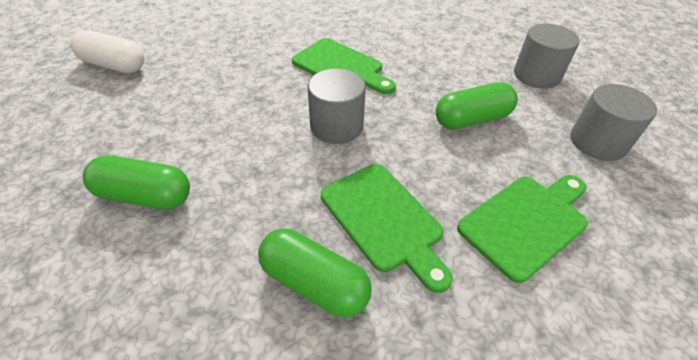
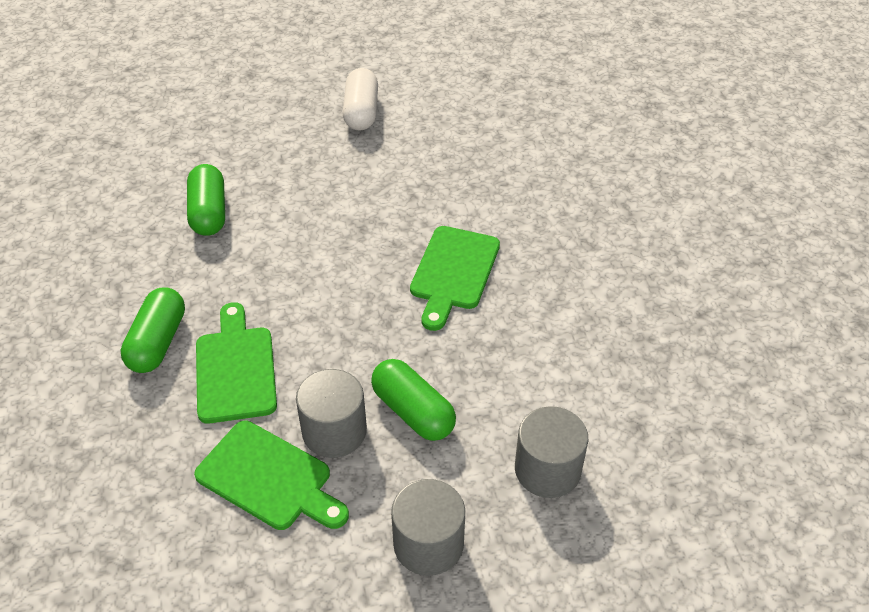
camera: 70 degrees right, 0 degrees up
(336, 126) = (347, 300): grey cylinder -> grey cylinder (334, 431)
(384, 220) = (235, 369): green cutting board -> green cutting board turned 135 degrees clockwise

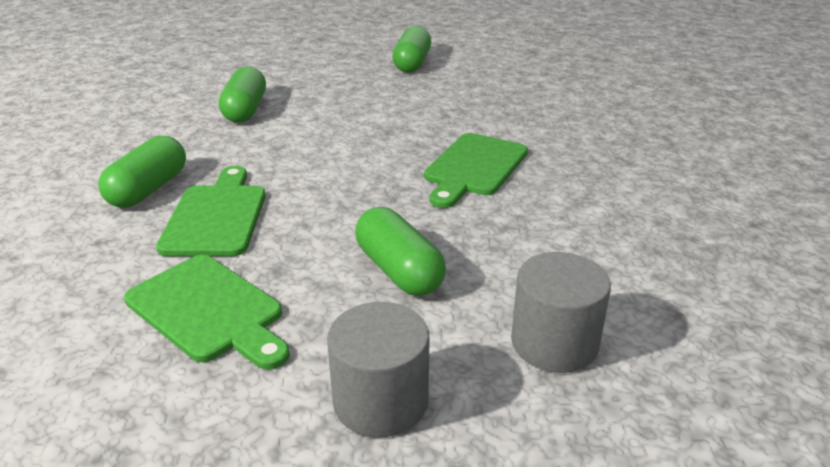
camera: 10 degrees right, 15 degrees down
(334, 431) = (302, 277): grey cylinder -> none
(361, 112) = (412, 63): white capsule -> green capsule

